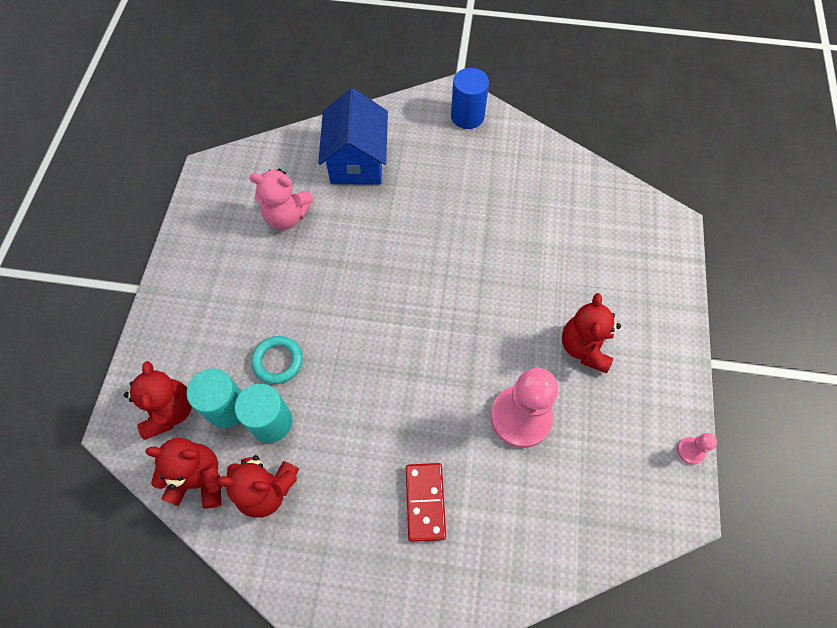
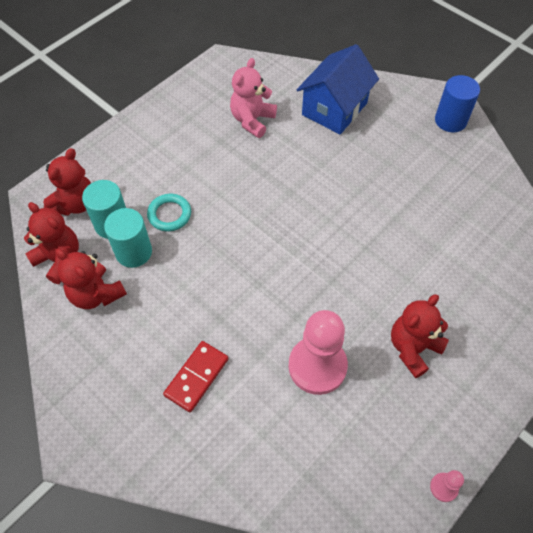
camera: 35 degrees right, 5 degrees down
(287, 216) = (252, 120): pink teddy bear -> pink teddy bear turned 75 degrees clockwise

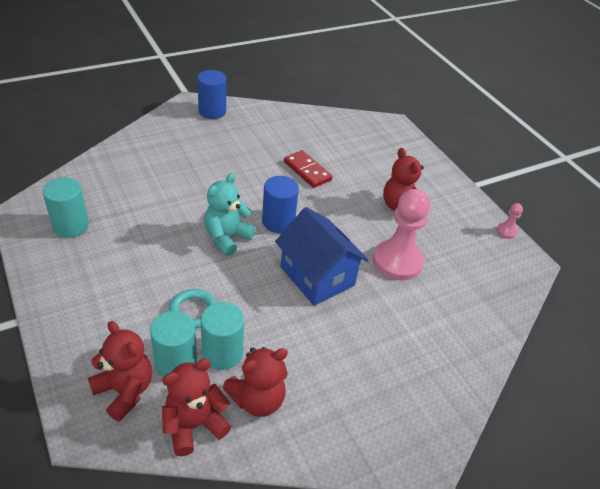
camera: 75 degrees left, 15 degrees down
(197, 377) = (381, 342): red domino -> red domino (307, 171)
(223, 95) = (71, 226): none -> turquoise cylinder
(252, 120) = (120, 216): pink teddy bear -> none
(269, 204) = (227, 237): none -> turquoise teddy bear
(314, 237) = (278, 222): none -> blue cylinder
(334, 109) = (150, 163): blue house -> blue house (317, 276)

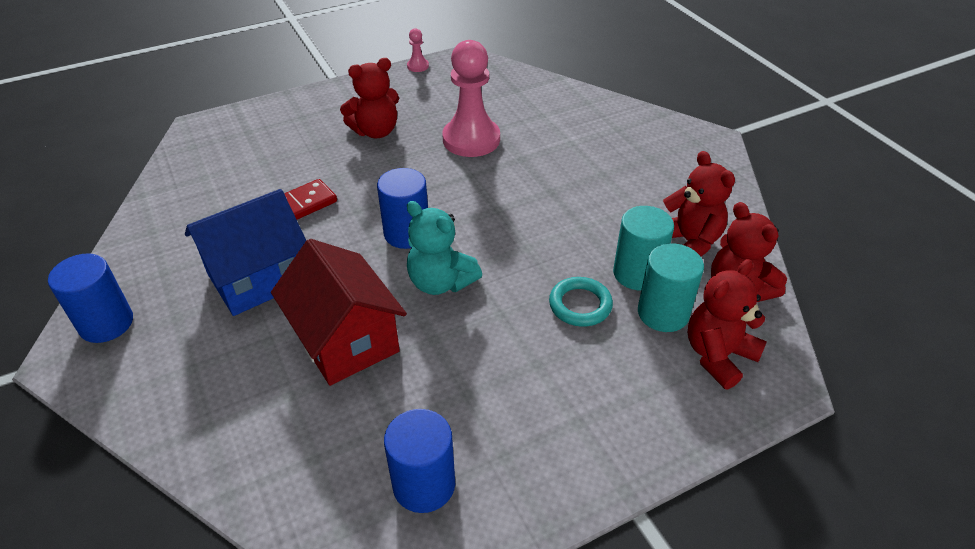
camera: 85 degrees left, 0 degrees up
(71, 226) = (424, 484): turquoise cylinder -> blue cylinder
(183, 195) = (345, 340): none -> red house
(317, 276) = (502, 199): blue house -> blue house (258, 278)

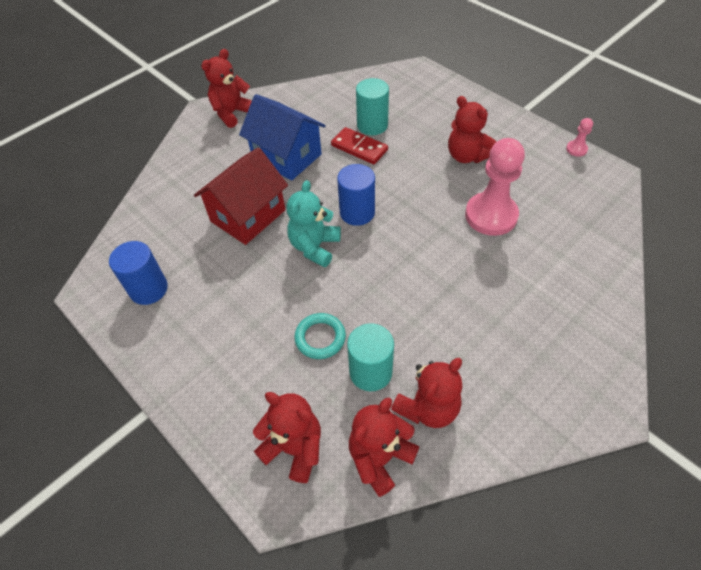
camera: 75 degrees right, 10 degrees up
(106, 323) = (232, 113): blue cylinder -> red teddy bear
(663, 313) = (330, 399): turquoise cylinder -> turquoise cylinder (372, 125)

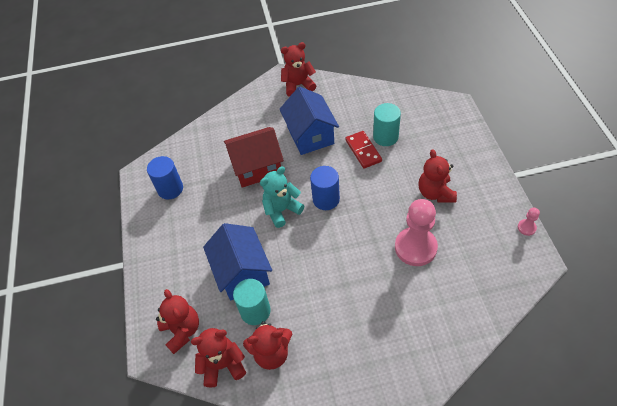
camera: 35 degrees right, 0 degrees up
(320, 338) = (242, 273): turquoise ring -> blue house

